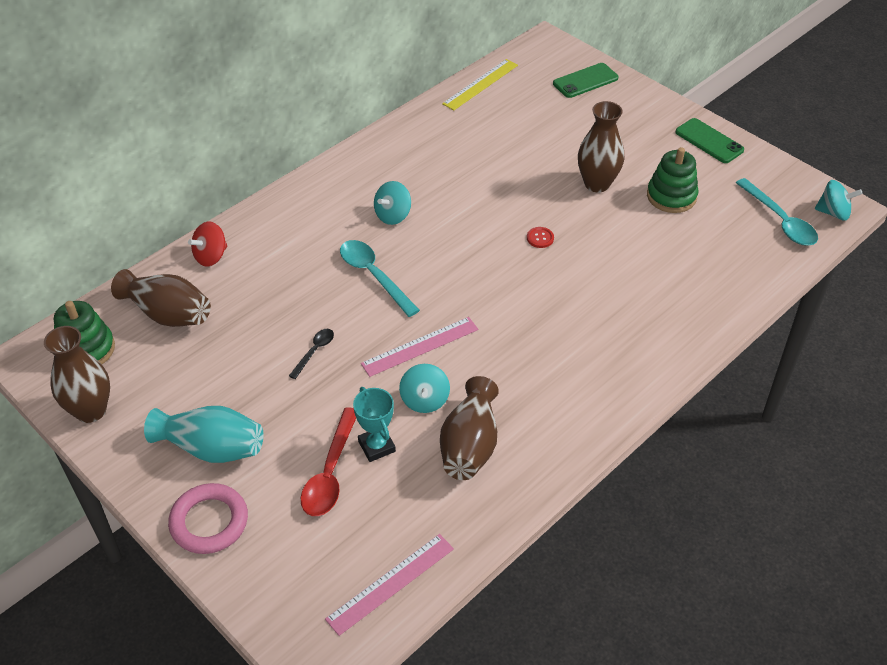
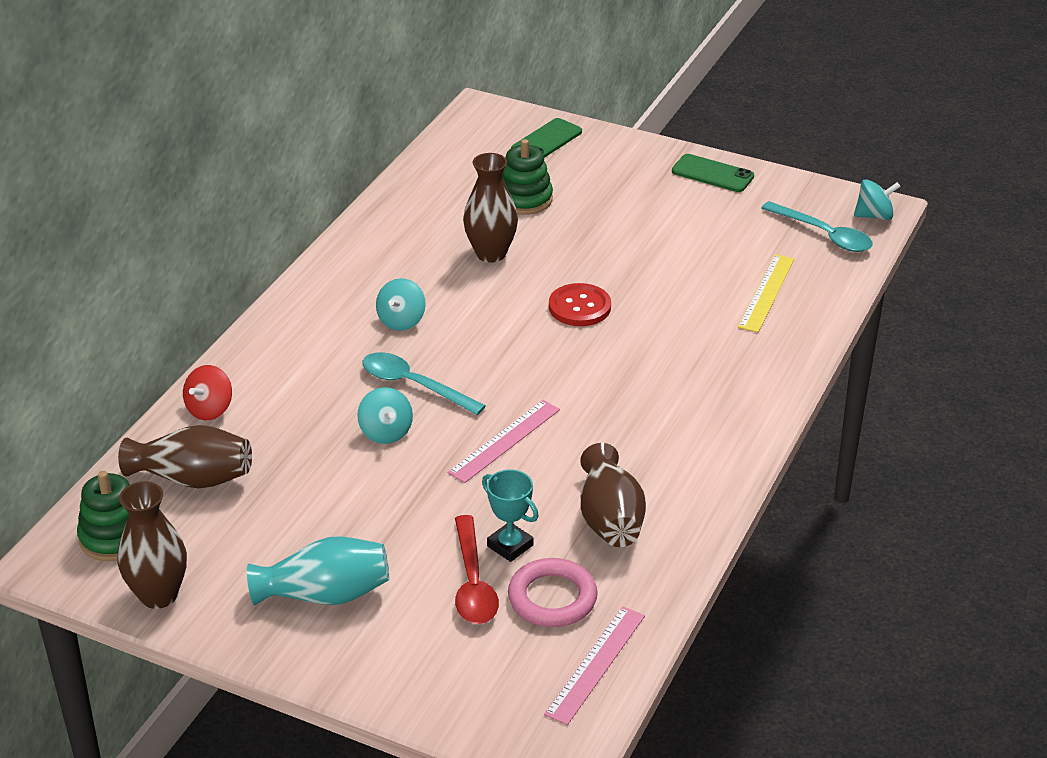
camera: 20 degrees left, 10 degrees down
(209, 522) = (364, 663): pink ring -> pink ring (552, 598)
(314, 351) = (388, 474): black spoon -> none
(424, 400) = (538, 490): turquoise spinning top -> turquoise spinning top (386, 432)
(480, 84) = (428, 167): yellow ruler -> yellow ruler (766, 293)
(540, 238) = (579, 307): red button -> red button, size x1.95
(597, 184) = (613, 241): brown vase -> brown vase (491, 253)
(671, 196) = (699, 236): green stacking toy -> green stacking toy (524, 199)

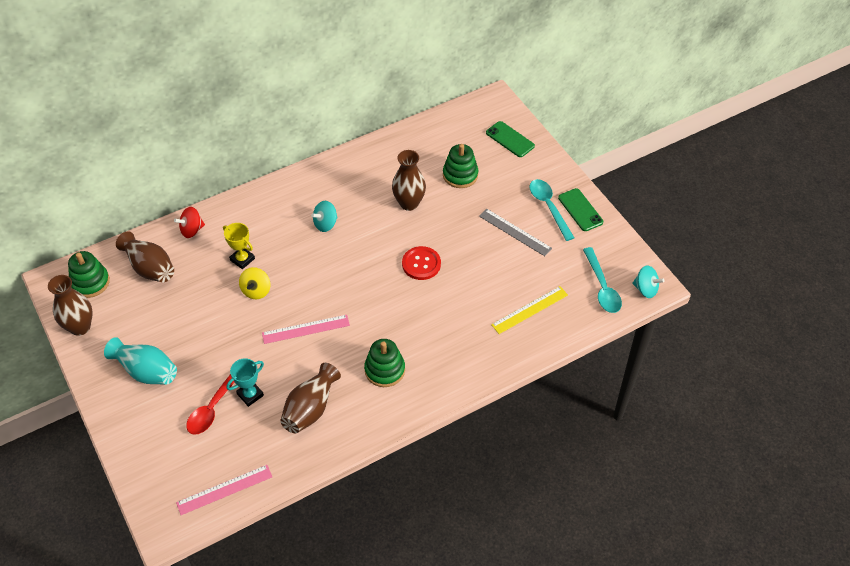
camera: 35 degrees right, 15 degrees up
(325, 408) = (242, 259): none -> yellow trophy
(386, 432) = (256, 290): turquoise spinning top -> yellow spinning top
(413, 385) = (295, 268): turquoise spoon -> turquoise spoon (548, 207)
(510, 546) = (250, 395): turquoise trophy -> turquoise trophy turned 60 degrees clockwise
(546, 141) = (510, 139): green phone -> green phone turned 60 degrees clockwise
(552, 598) = (241, 438): pink ring -> none
(659, 226) = (515, 232): none -> grey ruler
(660, 433) = (384, 370): none -> green stacking toy

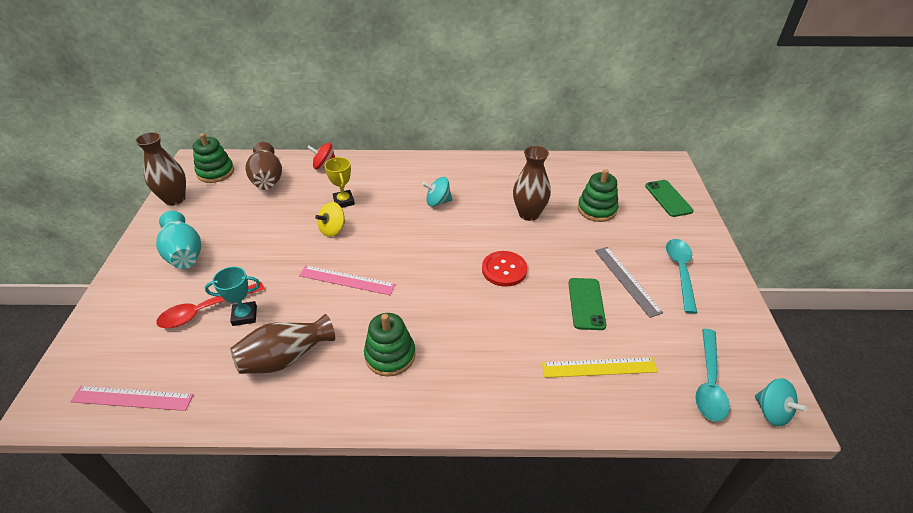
camera: 30 degrees right, 10 degrees down
(580, 210) = (718, 288): green phone -> green phone (586, 303)

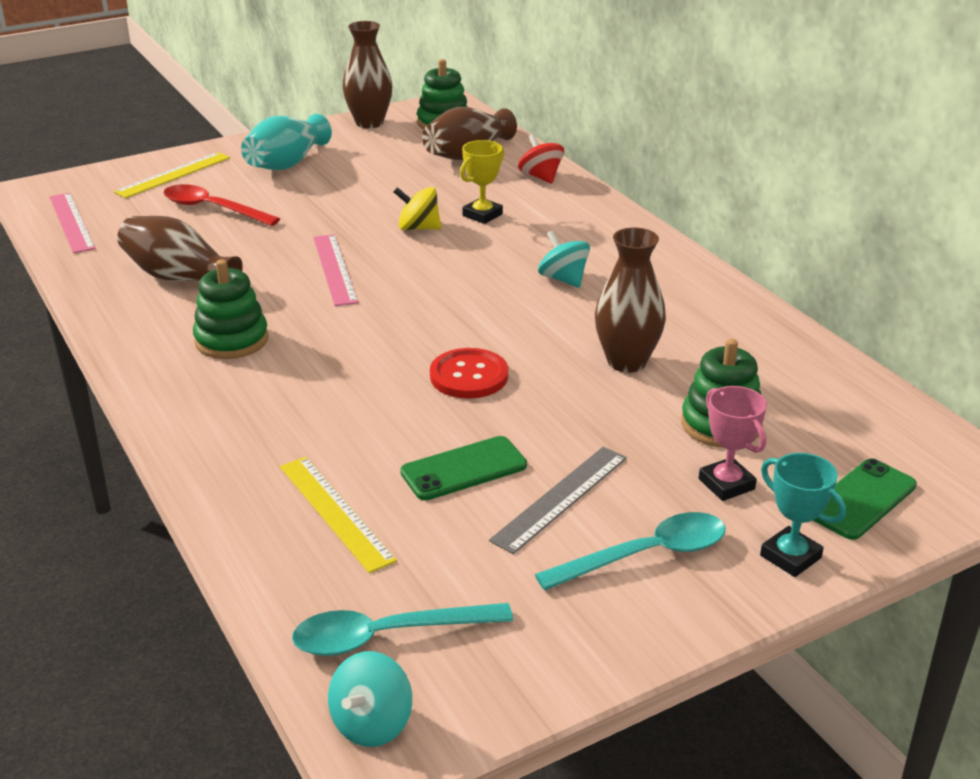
camera: 60 degrees right, 10 degrees down
(127, 315) = (173, 175): none -> yellow ruler
(244, 316) = (222, 232): turquoise trophy -> turquoise trophy (790, 557)
(641, 227) = (726, 484): none -> pink trophy

